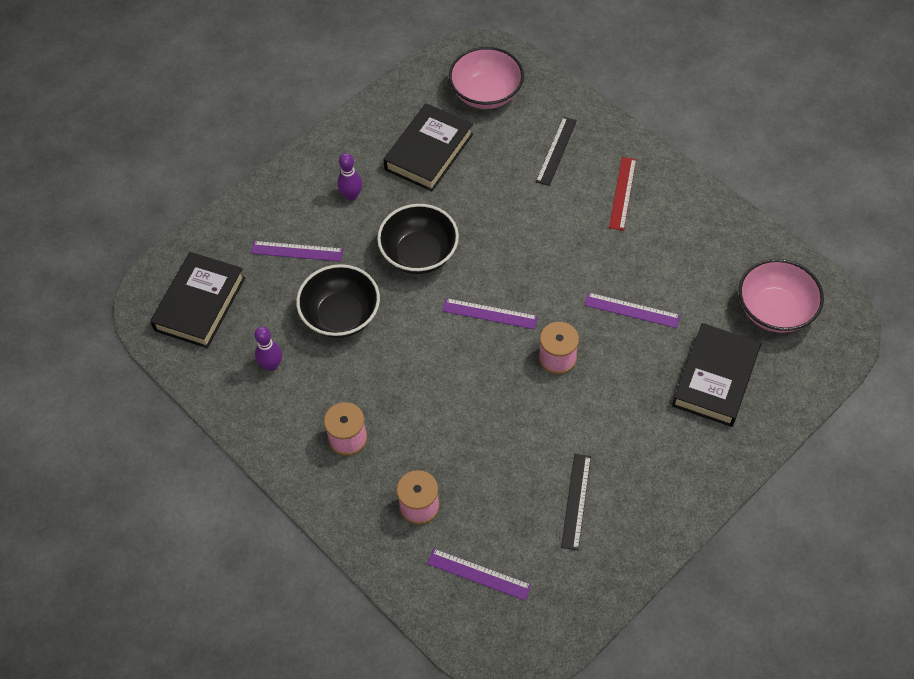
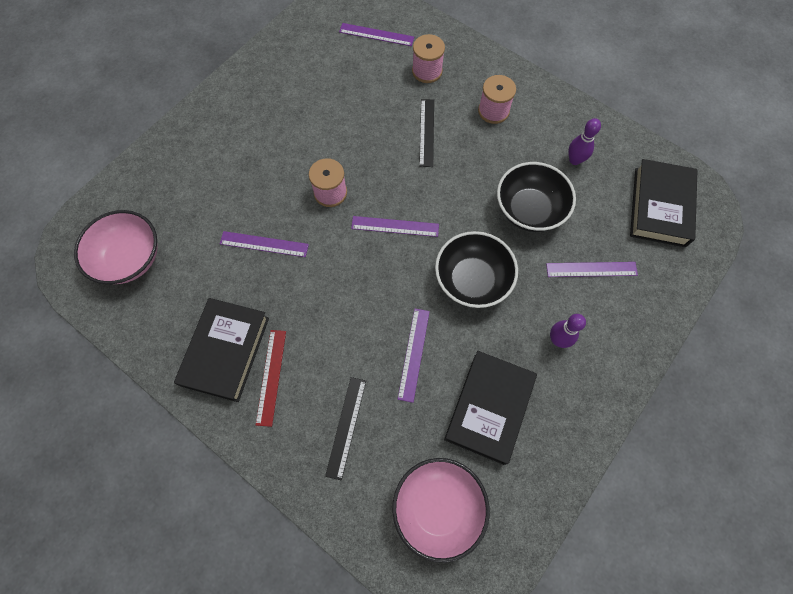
camera: 170 degrees right, 10 degrees up
(488, 198) = (413, 354): none -> purple ruler
(576, 501) = (309, 86): black ruler -> black ruler (426, 132)
(715, 378) = (193, 189): black book -> black book (226, 351)

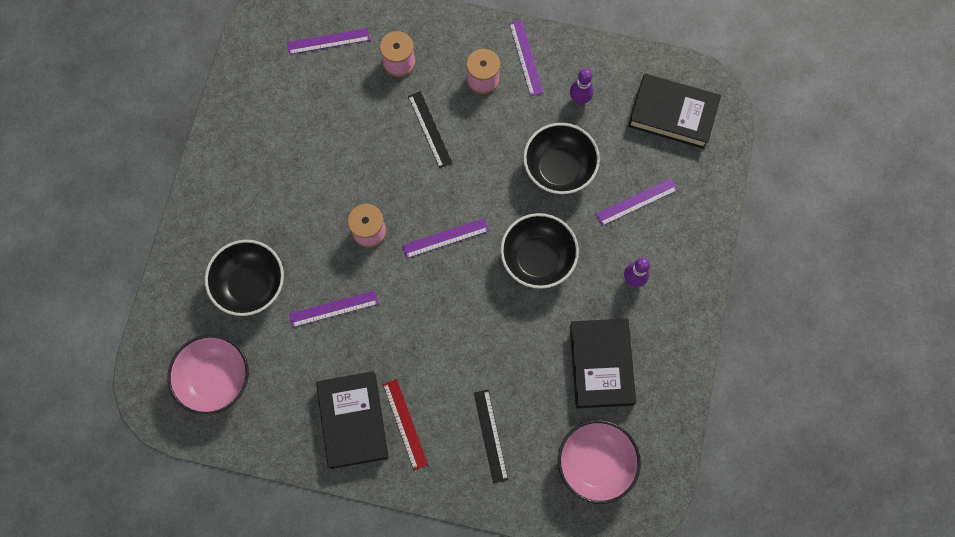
camera: 25 degrees left, 5 degrees up
(206, 193) = (250, 284): none -> black bowl
(413, 354) = (517, 348): purple ruler -> purple ruler (526, 58)
(659, 206) = (672, 114): black book -> black book turned 60 degrees counterclockwise

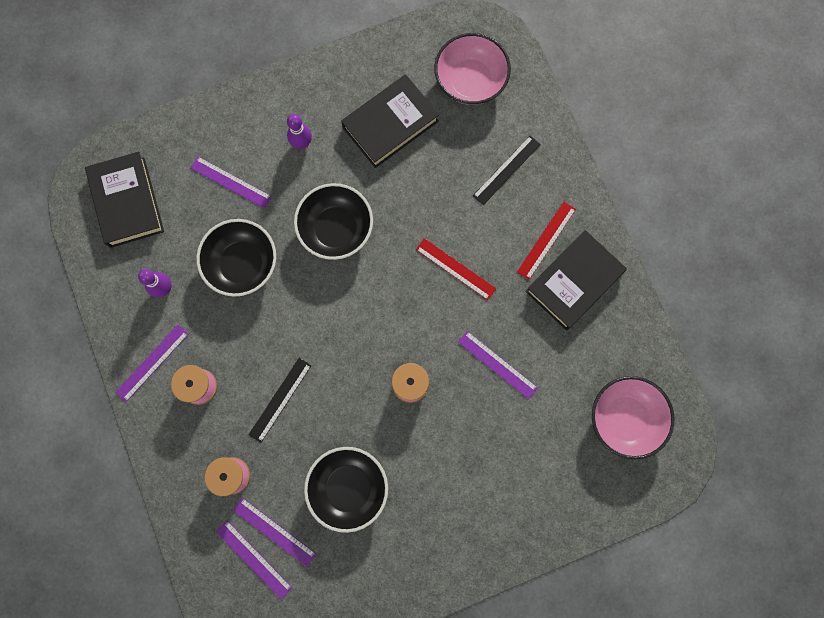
camera: 125 degrees left, 5 degrees up
(250, 284) = (528, 451): black bowl -> black bowl (348, 488)
(435, 331) = (455, 269): none -> red ruler
(445, 238) = (371, 316): purple ruler -> purple ruler (274, 532)

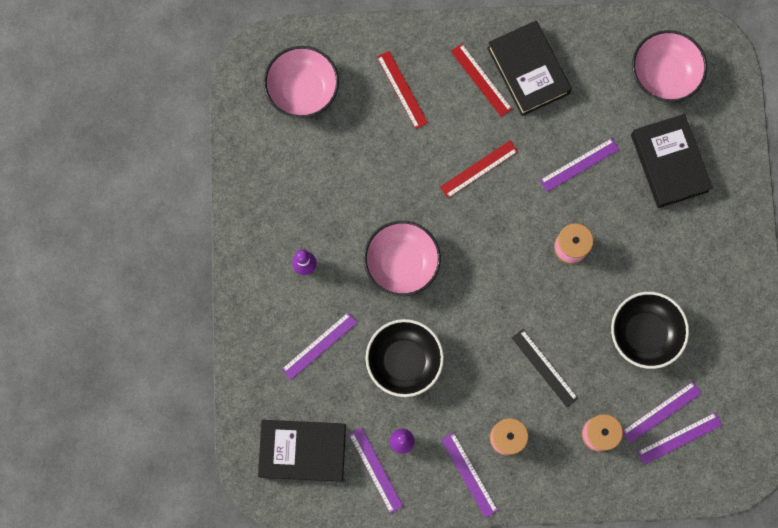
camera: 70 degrees left, 0 degrees up
(130, 274) = (375, 470): none -> purple ruler
(336, 229) = (402, 263): black bowl -> pink bowl
(390, 124) = (318, 178): black book -> black book (669, 163)
(506, 170) = (402, 89): black ruler -> red ruler

